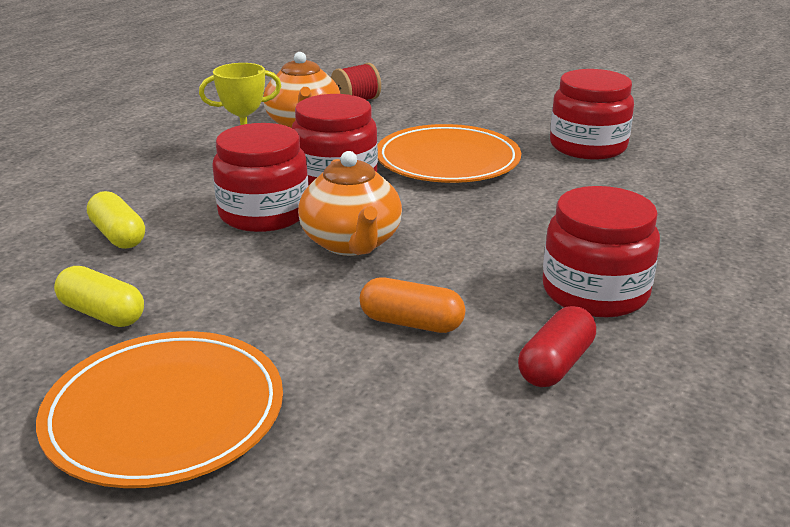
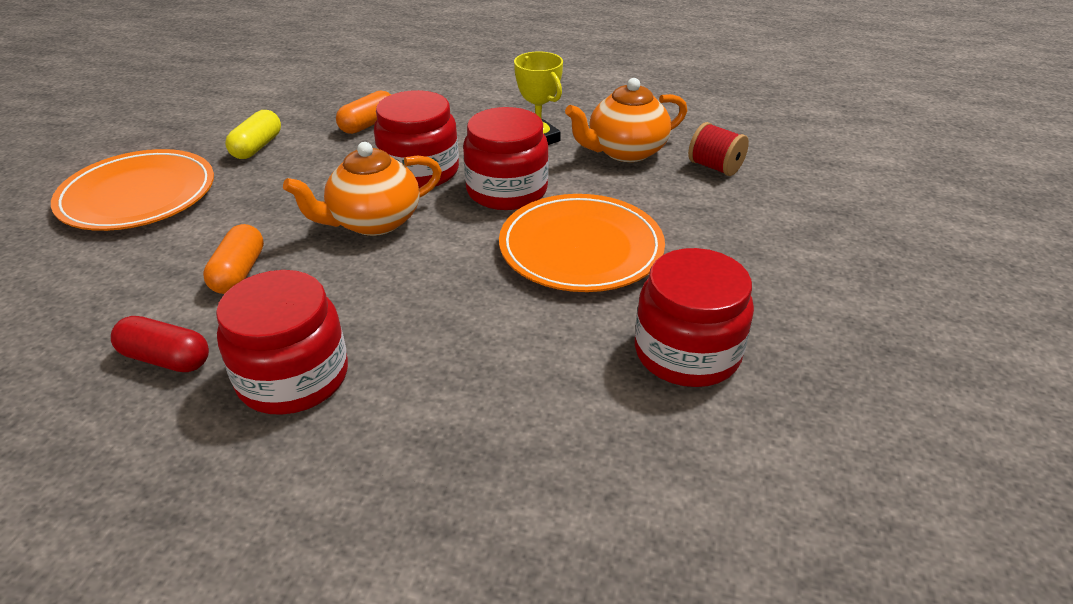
camera: 75 degrees right, 10 degrees up
(118, 235) = (368, 124): yellow capsule -> orange capsule

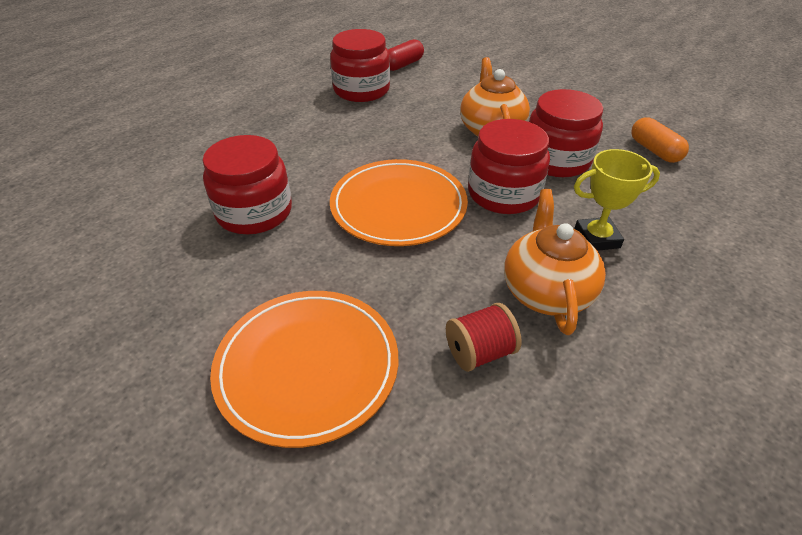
camera: 115 degrees right, 5 degrees up
(138, 195) = (568, 63): orange plate -> orange plate (307, 367)
(239, 272) = (462, 84): orange capsule -> none
(257, 147) = (624, 101): yellow capsule -> none

